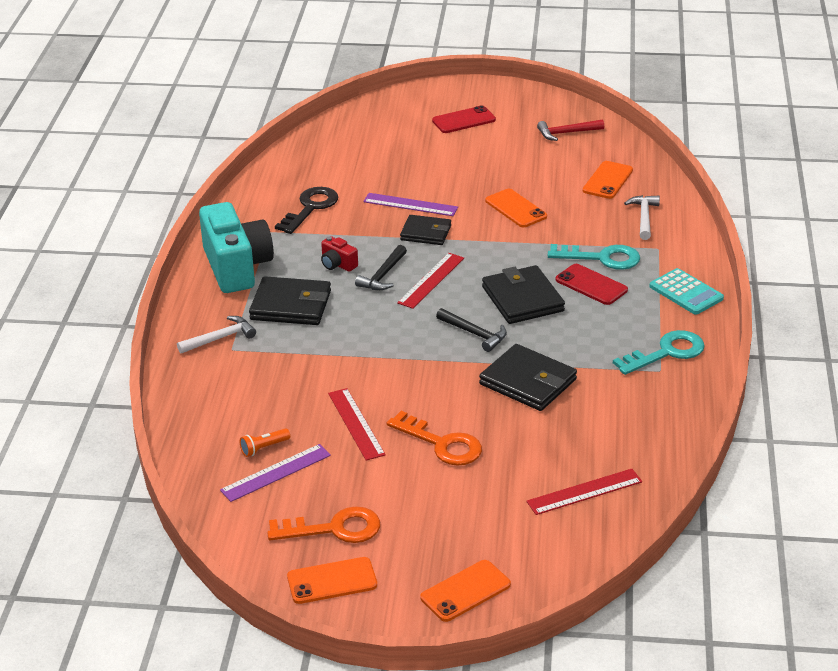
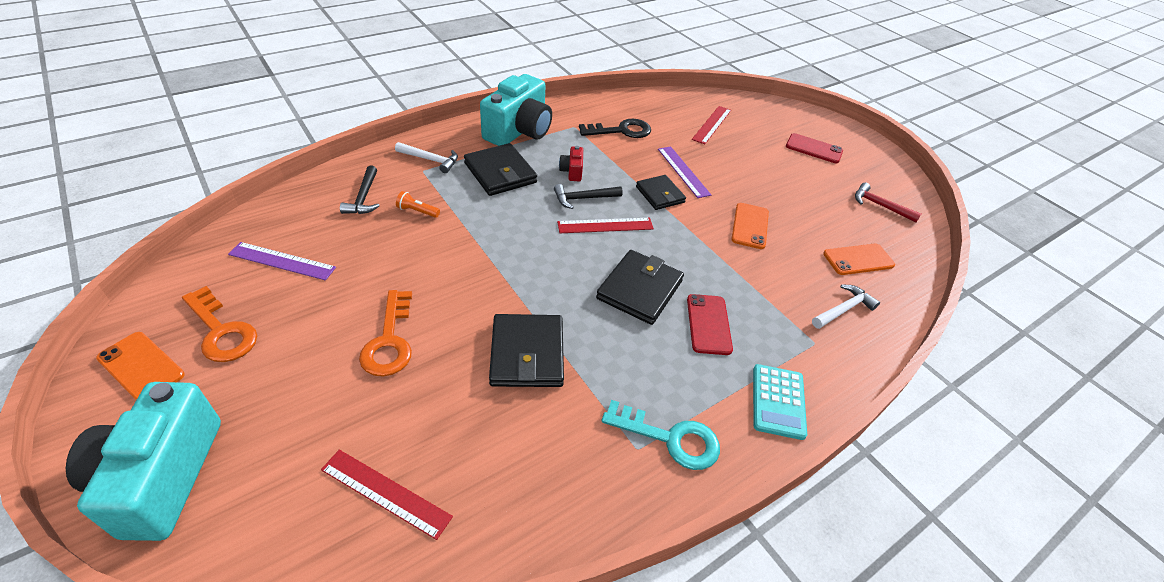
camera: 45 degrees right, 10 degrees up
(264, 448) = (311, 240): orange flashlight -> orange flashlight (417, 211)
(356, 424) = (379, 274): red ruler -> red ruler (711, 124)
(465, 591) = (161, 476): orange phone -> turquoise camera
(475, 334) = (562, 284): black hammer -> black hammer (364, 197)
(602, 258) = (753, 311): turquoise key -> none

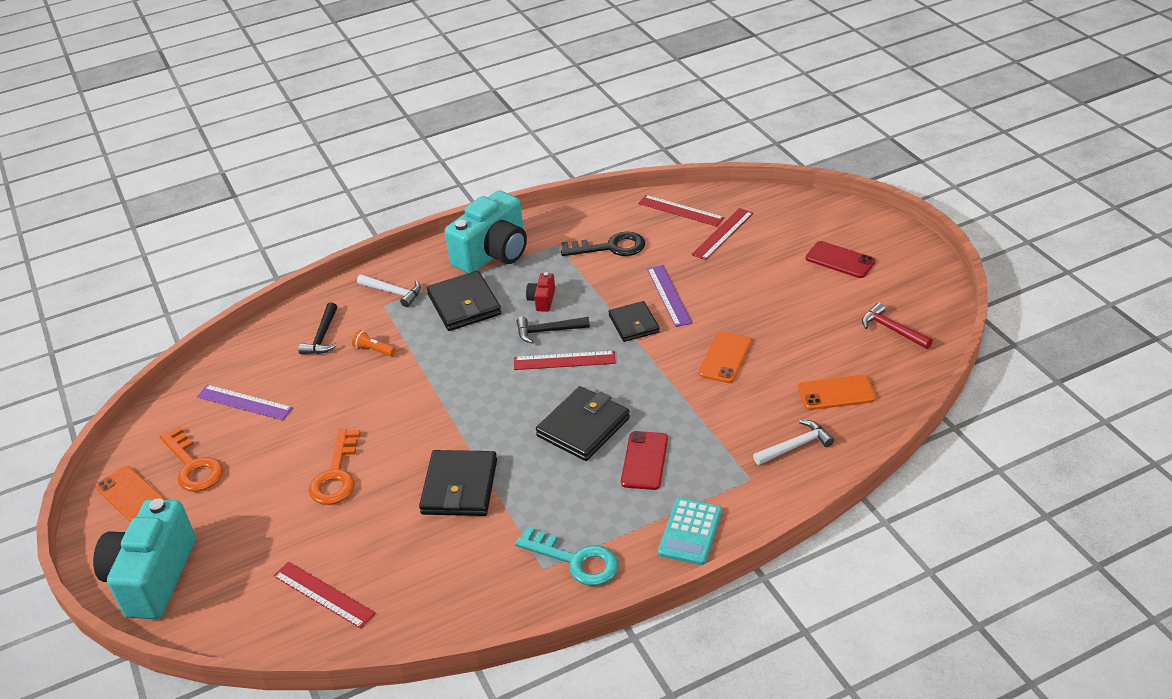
camera: 15 degrees right, 5 degrees down
(671, 105) = (680, 211): none -> red ruler

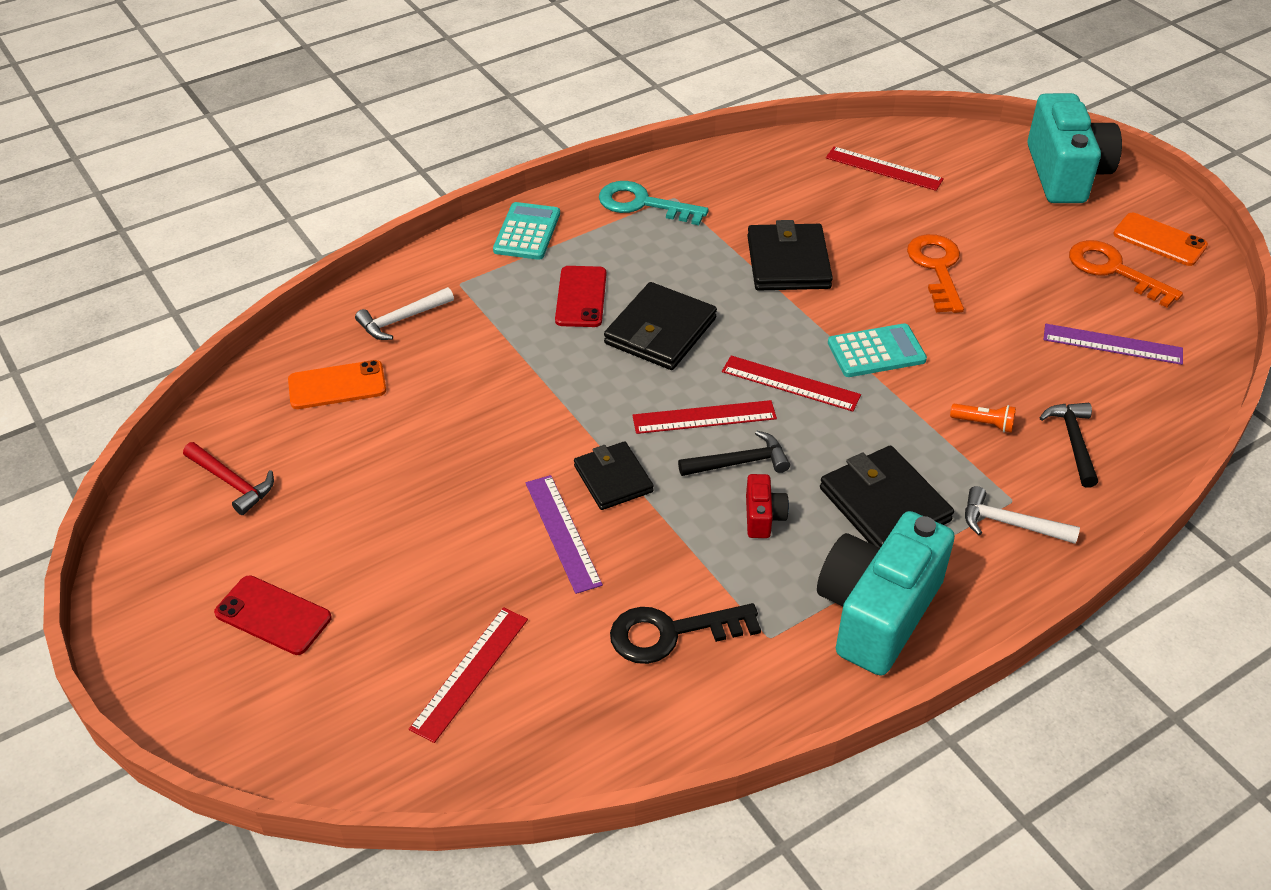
camera: 170 degrees right, 5 degrees up
(422, 403) = (876, 351): none -> turquoise calculator
(680, 211) = (549, 733): red ruler -> red ruler (790, 383)
(725, 357) = (479, 430): orange phone -> none

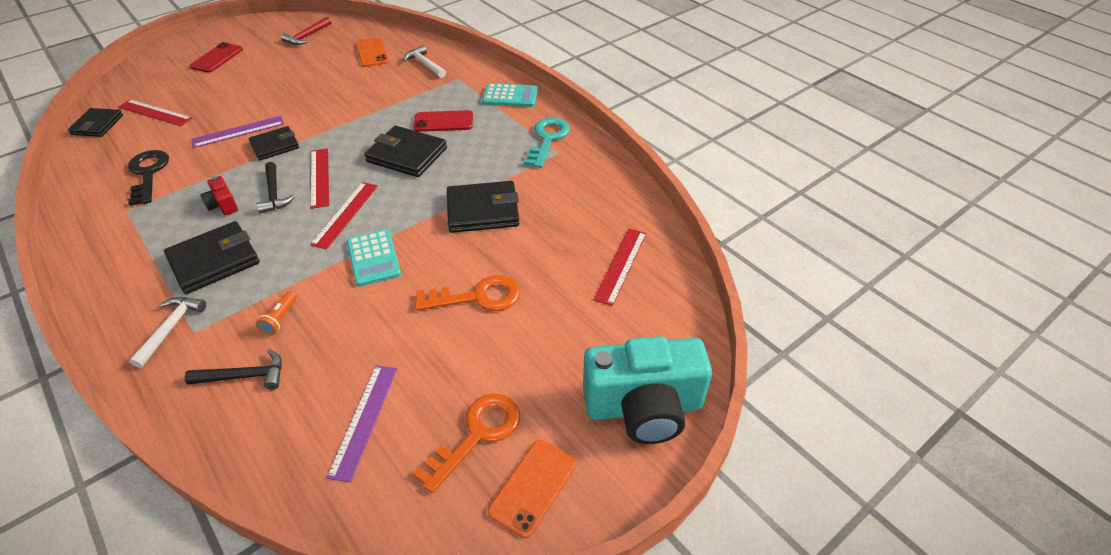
camera: 85 degrees right, 0 degrees up
(495, 761) = (97, 125): none -> black wallet
(763, 517) = (223, 205): red camera -> red camera turned 60 degrees clockwise
(877, 612) = (123, 256): turquoise camera -> none

